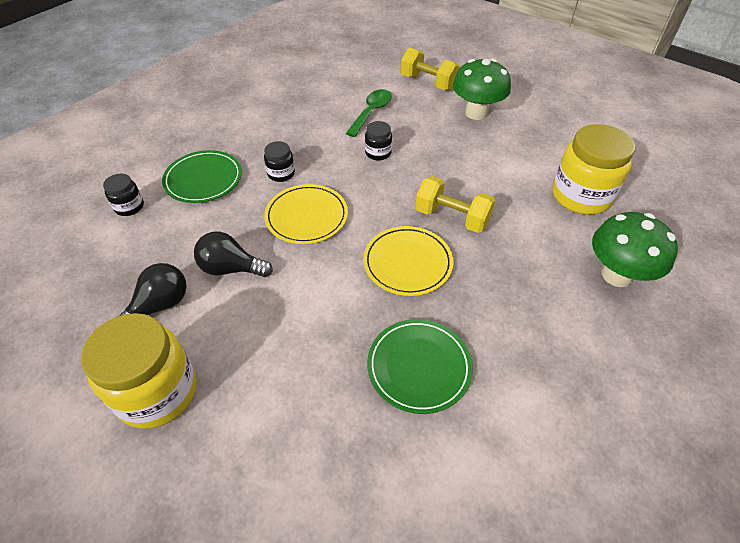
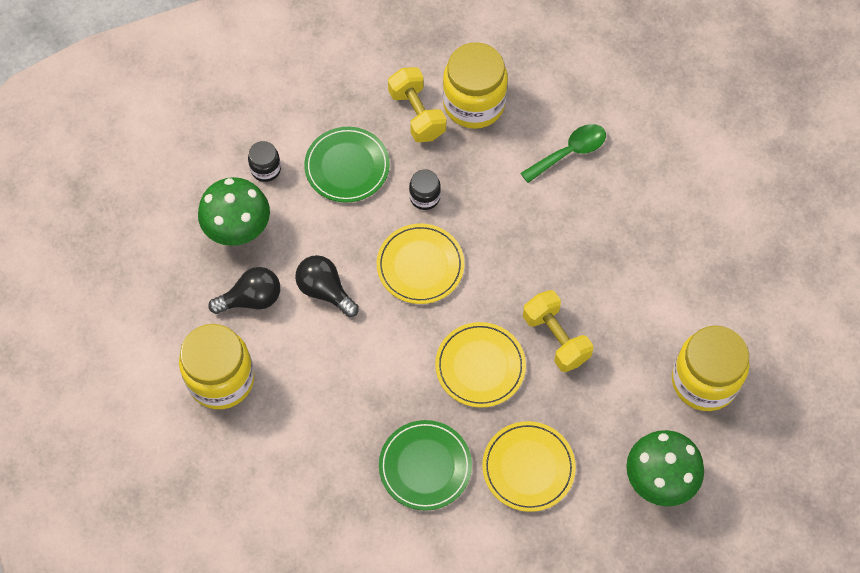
camera: 30 degrees right, 15 degrees up
(283, 112) = (474, 104): none -> yellow jar
(378, 153) = (538, 217): black jar -> none
(428, 83) = (667, 135): yellow dumbbell -> yellow dumbbell (417, 114)
(476, 113) = (687, 212): green mushroom -> green mushroom (238, 229)
(509, 319) = (528, 467): none -> yellow plate

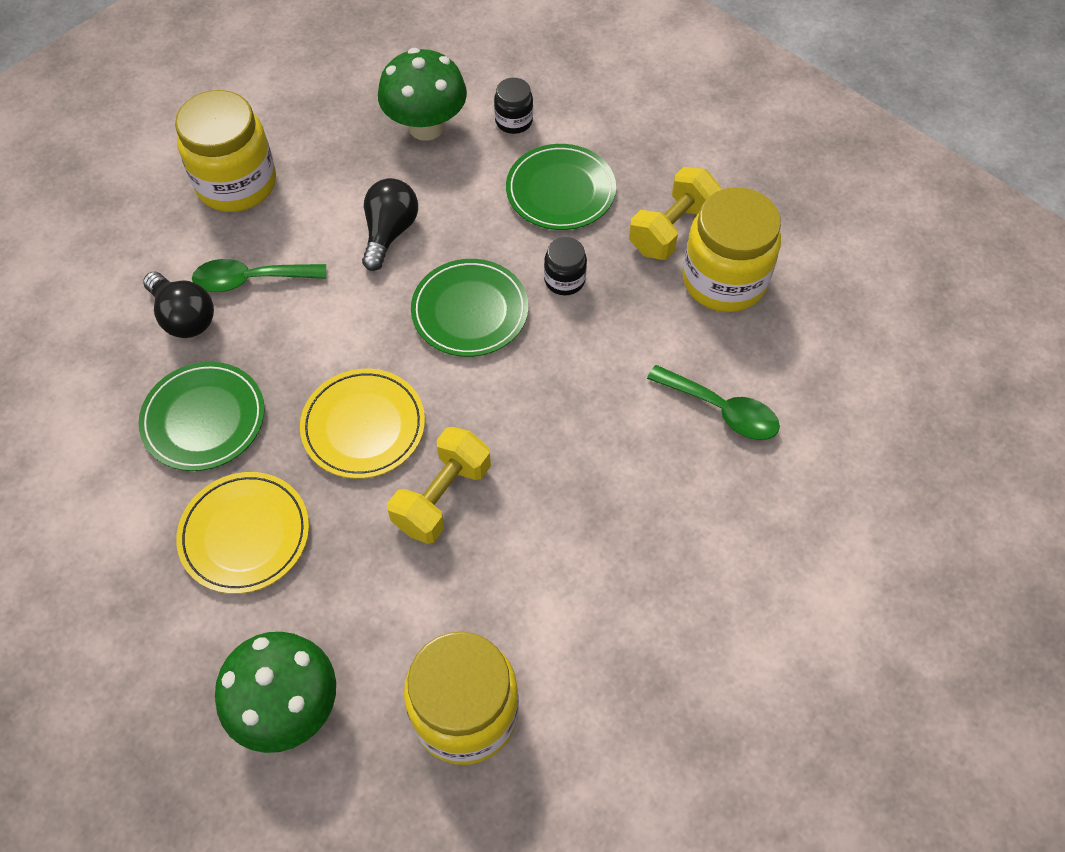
camera: 65 degrees right, 5 degrees down
(251, 299) = (346, 171): black light bulb -> black light bulb (184, 317)
(319, 398) = (250, 280): none -> green spoon
(420, 265) = (470, 311): yellow plate -> green plate

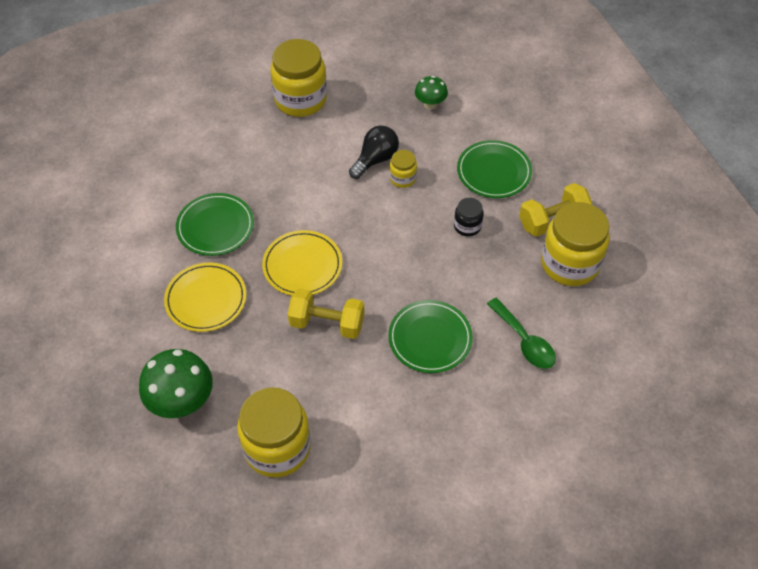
camera: 25 degrees right, 5 degrees down
(184, 317) = (233, 166): black light bulb -> none
(250, 280) = (280, 158): green spoon -> none
(426, 127) = (430, 104): green mushroom -> green mushroom, size x0.57
(441, 245) = (402, 178): none -> yellow jar
(442, 497) = (327, 323): yellow dumbbell -> yellow dumbbell turned 45 degrees clockwise
(470, 311) = (399, 223): green plate -> green plate (430, 338)
(514, 121) = (487, 119): black jar -> none

